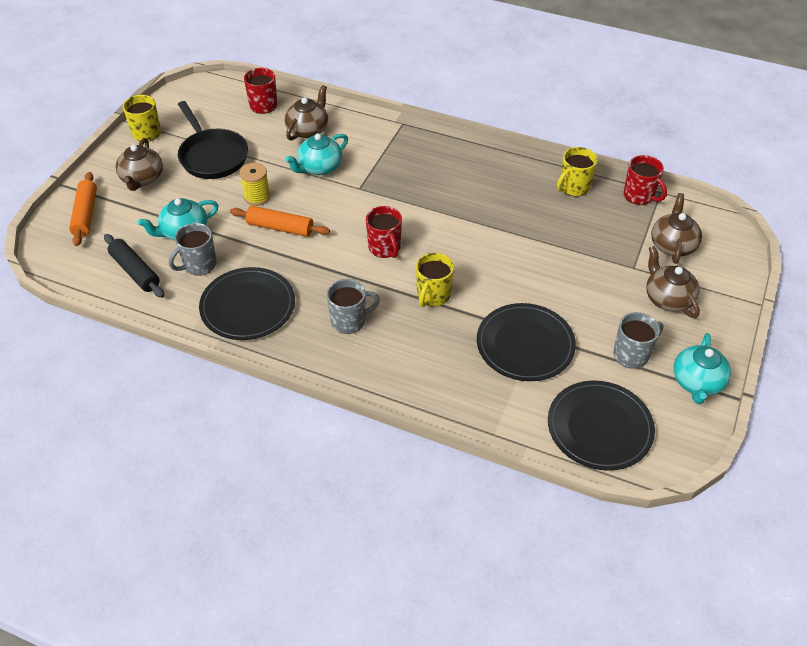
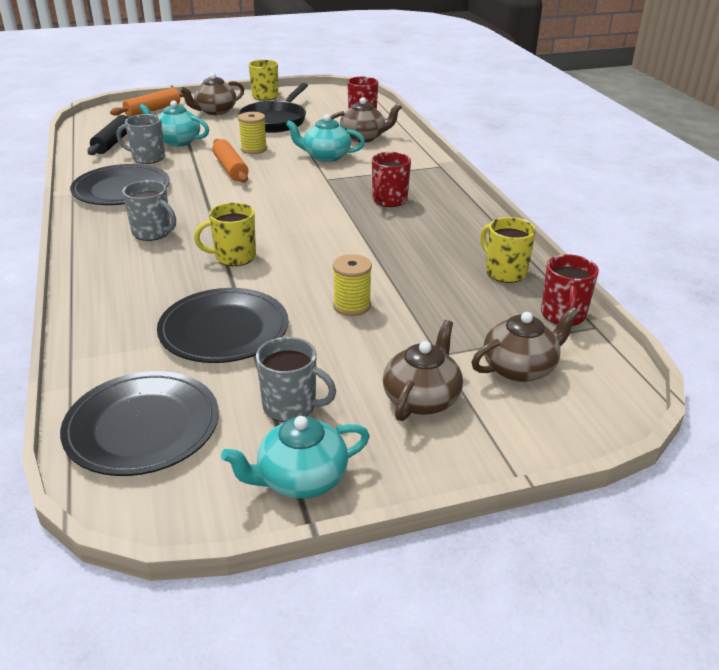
camera: 50 degrees right, 15 degrees down
(385, 248) = (267, 214): red mug -> red mug (389, 200)
(550, 273) = (352, 306): none -> yellow spool
(573, 187) = (504, 272): yellow mug -> yellow mug turned 45 degrees clockwise

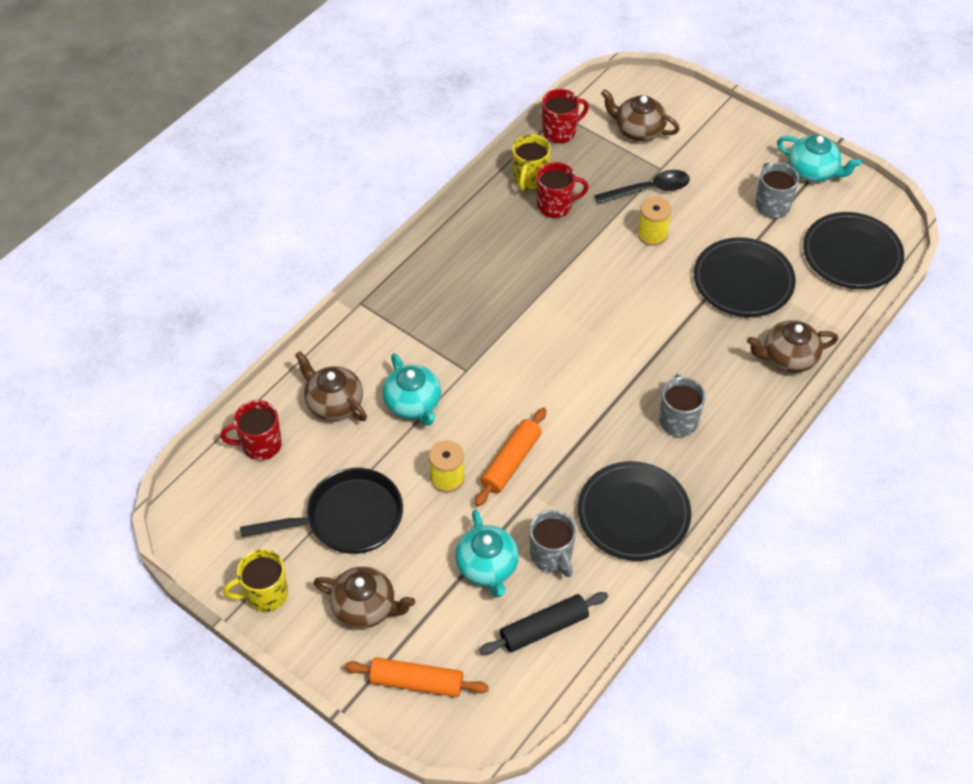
camera: 125 degrees left, 20 degrees up
(234, 257) = (659, 339): yellow mug -> none
(389, 200) = (471, 300): red mug -> red mug (555, 205)
(415, 331) = (648, 190): none -> black spoon
(422, 398) = (708, 157): brown teapot -> brown teapot (788, 357)

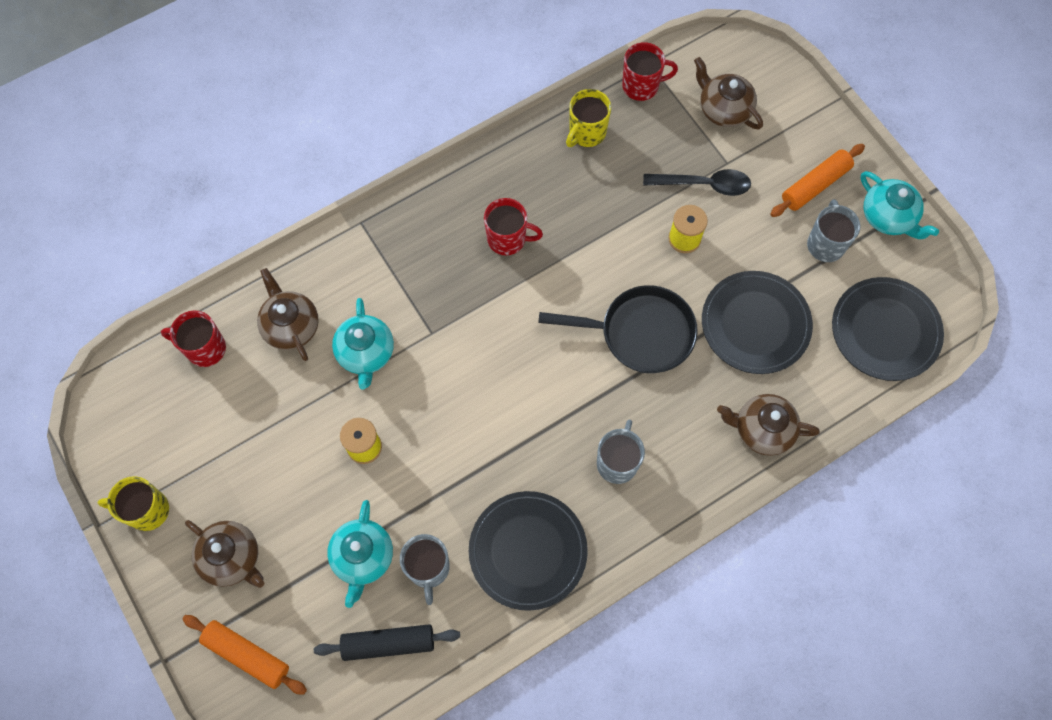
camera: 20 degrees right, 15 degrees up
(348, 518) = (254, 457): black pan -> black pan (640, 333)
(511, 462) = (433, 451): orange rolling pin -> orange rolling pin (815, 185)
(555, 205) = (600, 173): red mug -> red mug (508, 239)

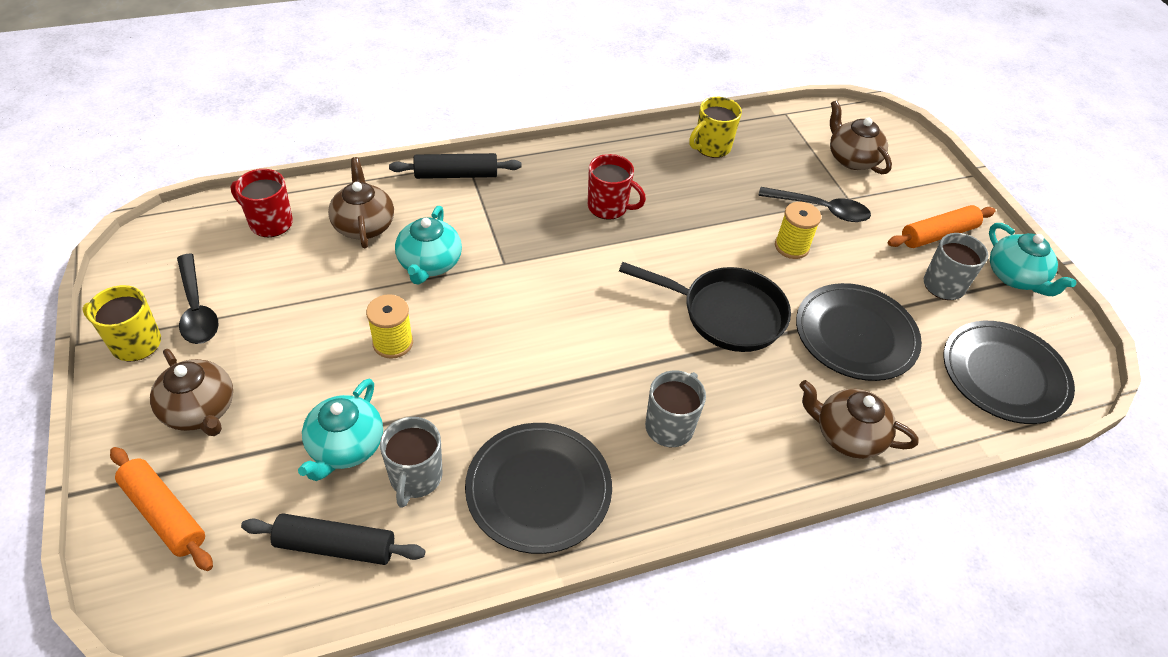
camera: 10 degrees right, 20 degrees down
(182, 460) = (196, 308): none -> black spoon
(354, 240) = (456, 175): none -> black rolling pin
(641, 86) = (774, 126): red mug -> none

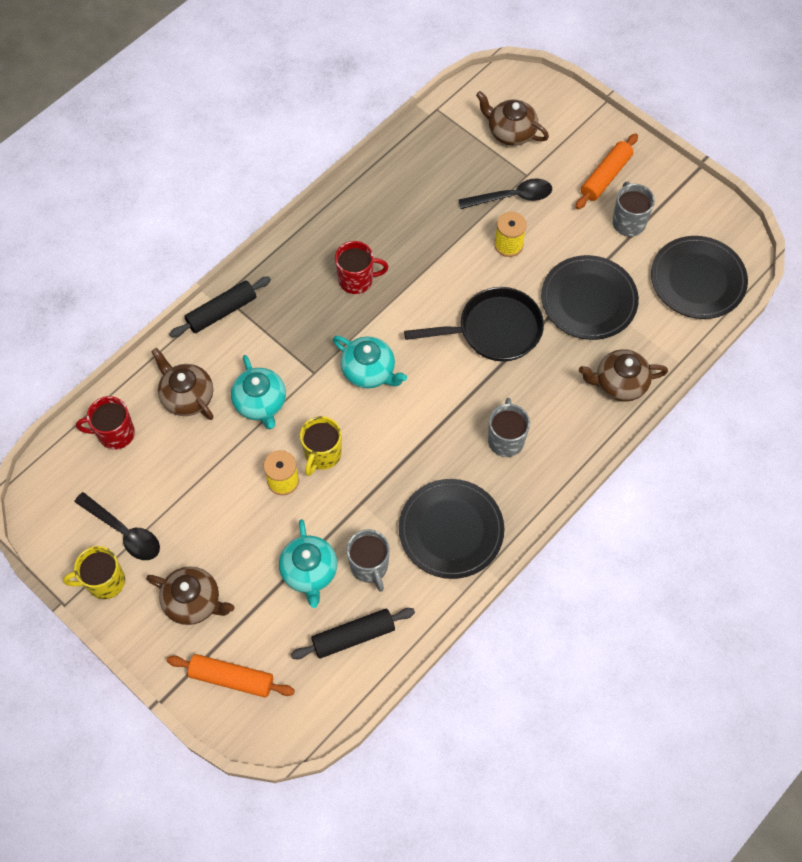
camera: 25 degrees left, 15 degrees up
(711, 147) = (399, 177): yellow mug -> yellow mug (322, 454)
(1015, 277) = (674, 188): turquoise teapot -> turquoise teapot (369, 371)

